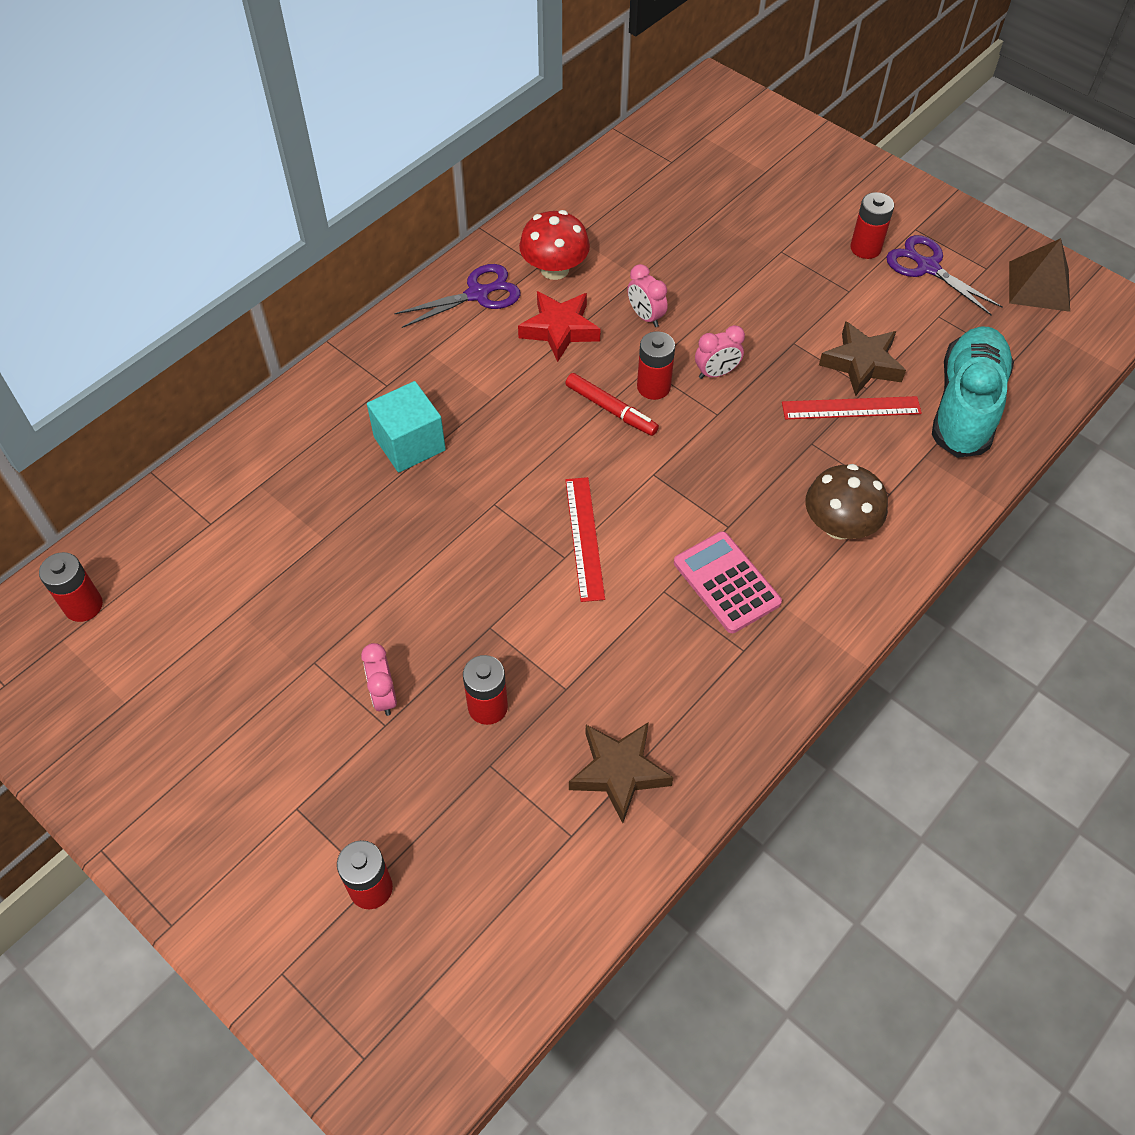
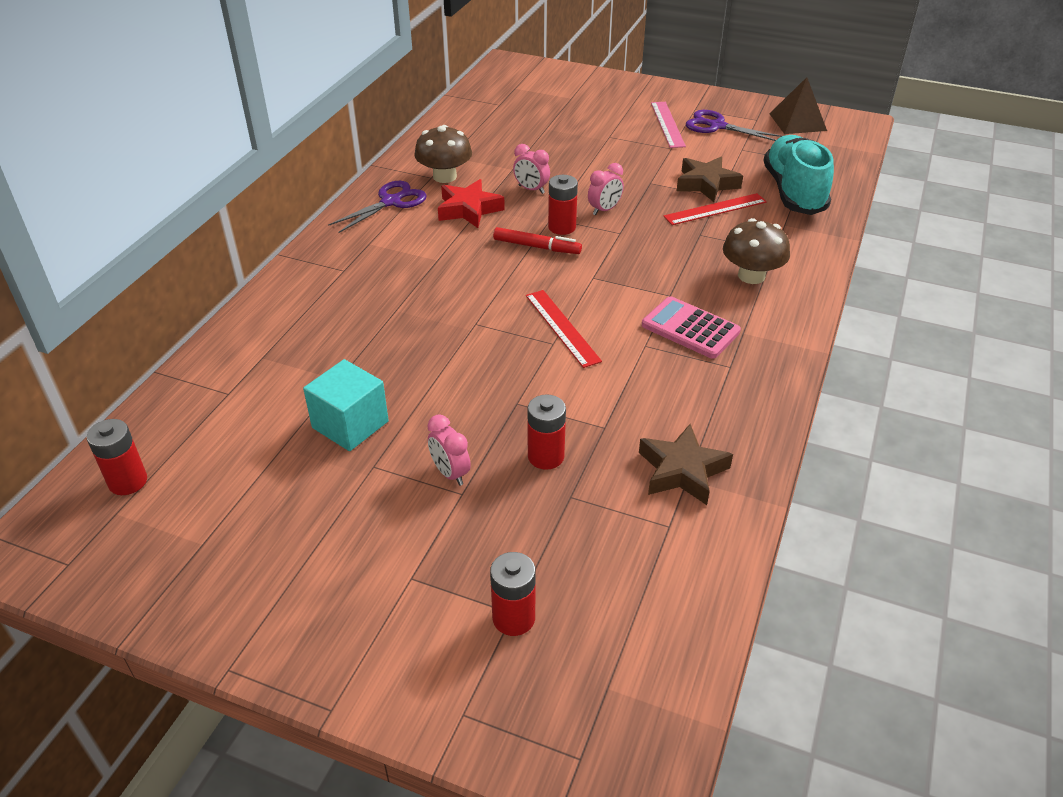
camera: 20 degrees left, 15 degrees down
(409, 443) = (383, 302): turquoise cube -> turquoise cube (350, 424)
(554, 269) = (444, 176): red mushroom -> brown mushroom
(865, 248) = (667, 124): red battery -> pink ruler

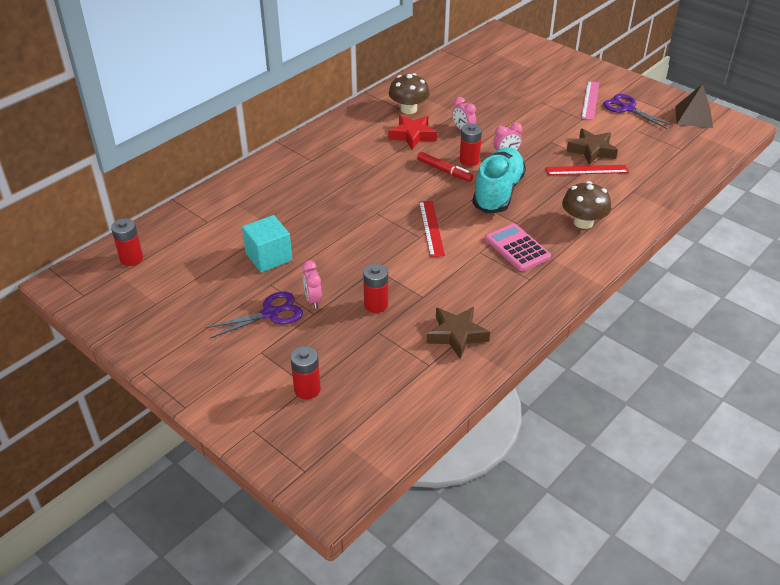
camera: 20 degrees right, 0 degrees up
(391, 202) = (364, 120): purple scissors -> purple scissors (270, 313)
(793, 192) = (654, 169): turquoise shoe -> turquoise shoe (498, 192)

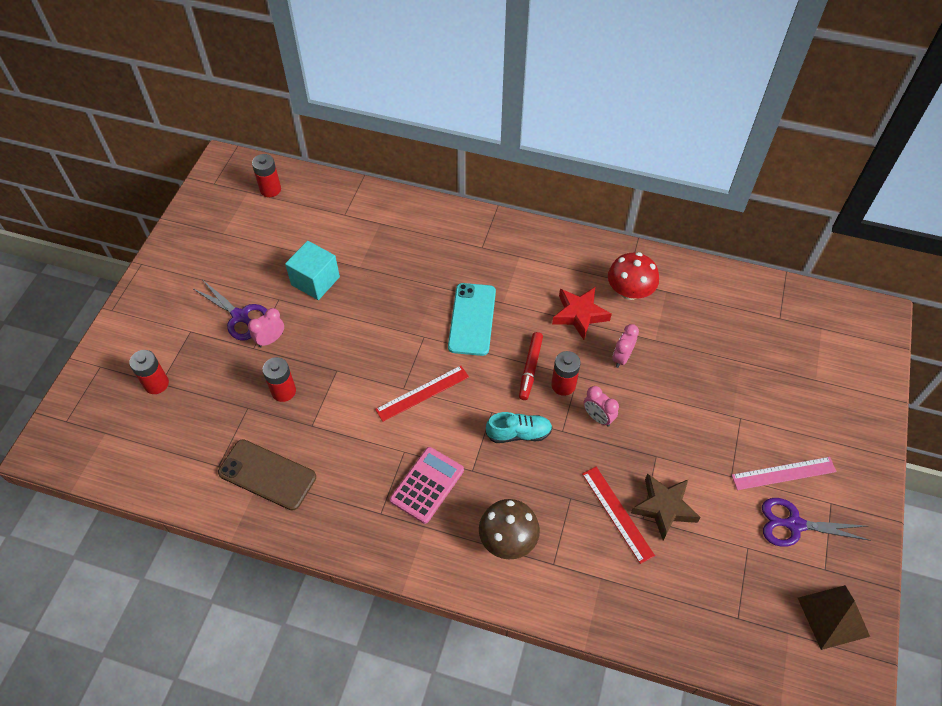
camera: 65 degrees right, 15 degrees up
(378, 184) = (472, 319): none -> turquoise phone
(408, 109) = (629, 291): brown mushroom -> red mushroom
(457, 335) = (267, 475): brown star -> brown phone
(498, 192) = (519, 433): turquoise shoe -> turquoise shoe, size x0.55
(627, 108) = (794, 524): purple scissors -> purple scissors turned 105 degrees counterclockwise

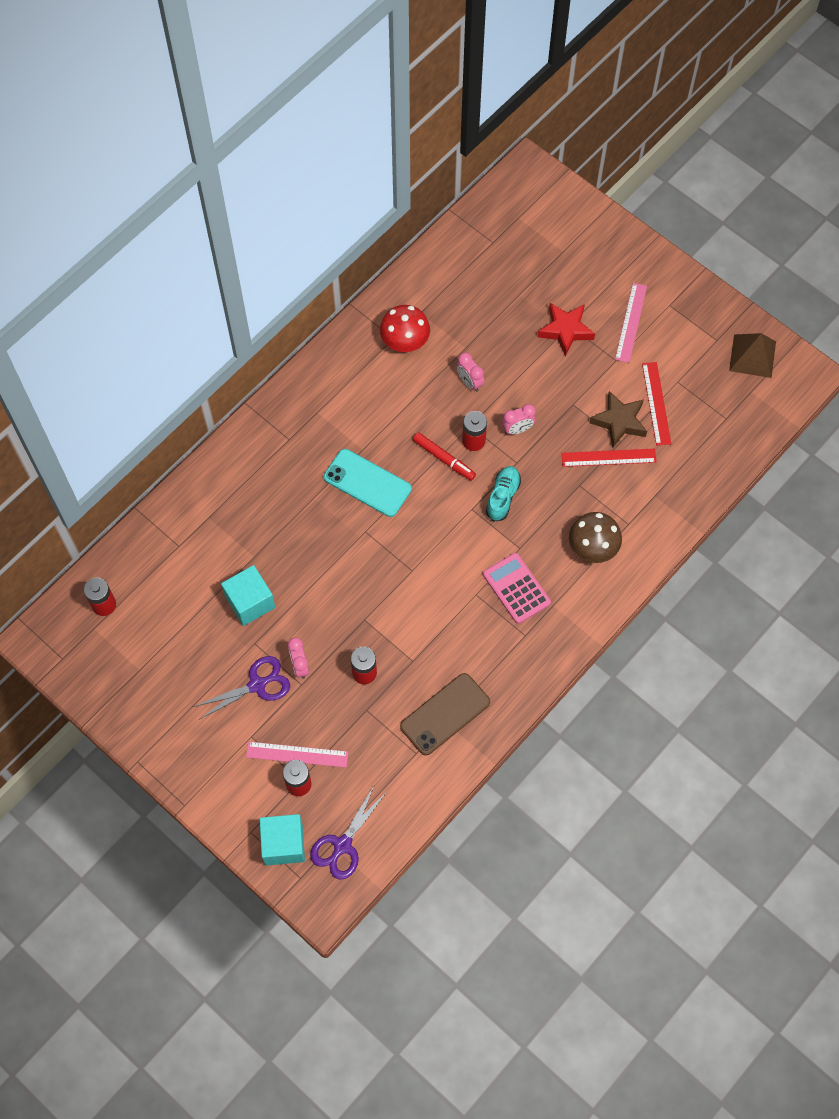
camera: 65 degrees left, 10 degrees up
(95, 395) = (283, 844): none -> turquoise cube
(184, 371) = (297, 754): none -> pink ruler
(422, 393) = (425, 556): red ruler -> red ruler (656, 403)
(579, 315) = (409, 393): red star -> red star (566, 330)
(794, 524) = (674, 339): purple scissors -> purple scissors (342, 845)

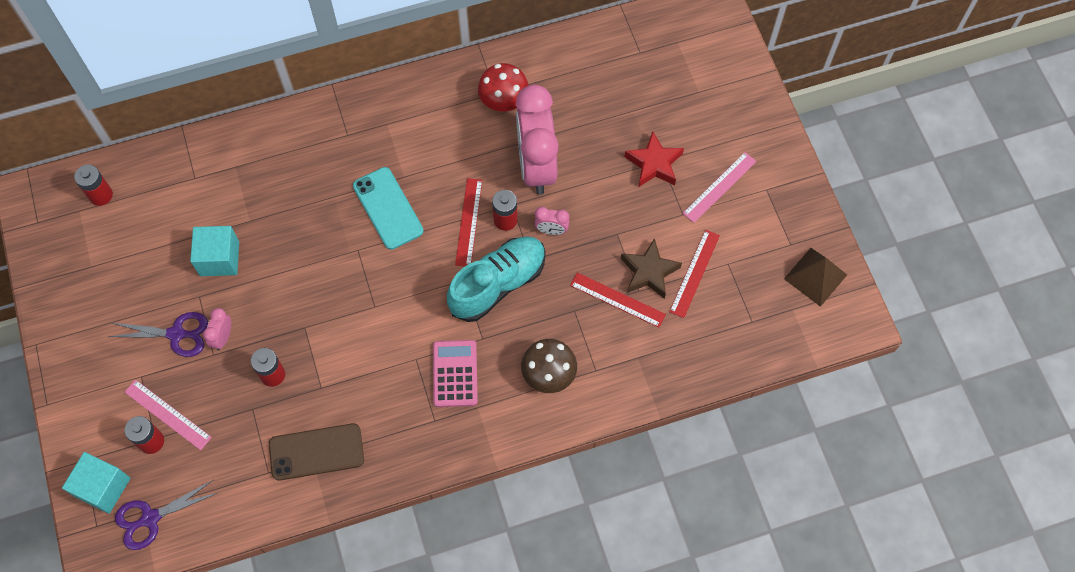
camera: 30 degrees right, 0 degrees up
(444, 458) = (468, 222): red marker -> red ruler
(469, 382) = (536, 166): pink clock -> pink clock, size x2.45
(503, 497) = (498, 284): turquoise shoe -> turquoise shoe, size x1.82

